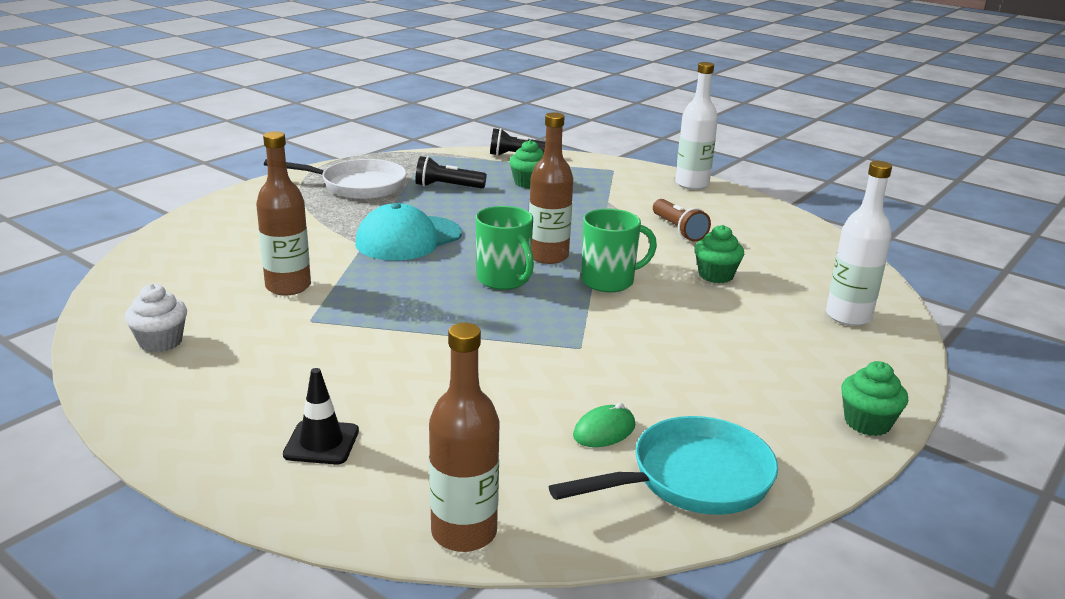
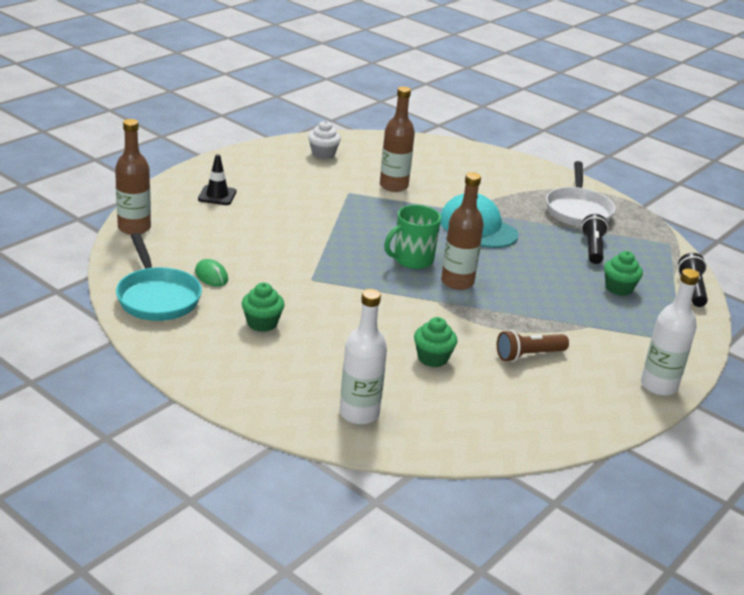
camera: 90 degrees right, 5 degrees up
(609, 281) = (415, 304): green mug -> none
(867, 423) = (200, 378): green cupcake -> green cupcake (262, 323)

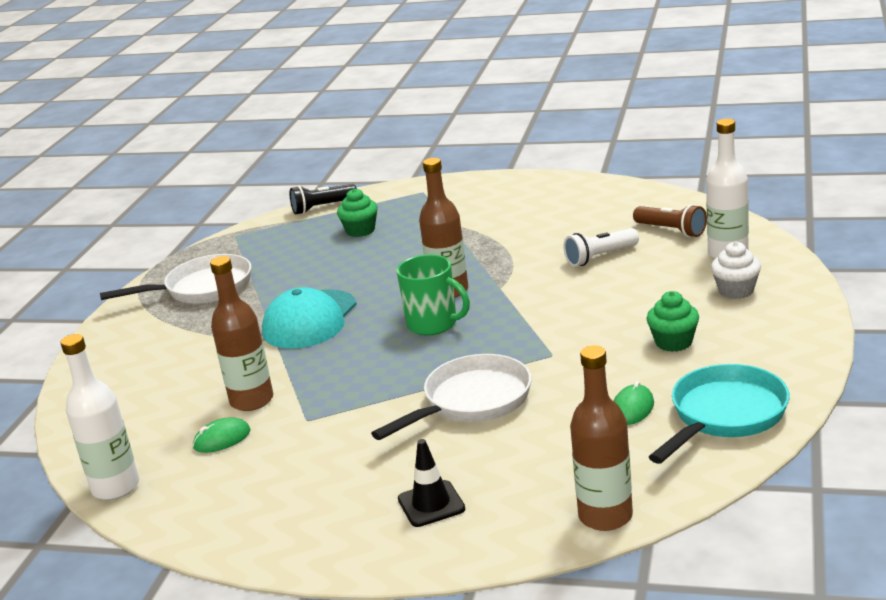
camera: 110 degrees left, 5 degrees down
(296, 237) = (472, 402): none -> white pan
(323, 154) = (196, 488): white cupcake -> white cupcake (736, 291)
(362, 169) = (222, 439): none -> green mouse
(432, 358) = (600, 257): green cupcake -> white flashlight
(528, 355) = (533, 228): brown flashlight -> brown flashlight (671, 230)
(592, 248) = (289, 260): black flashlight -> none
(658, 386) = (504, 182): white bottle -> white bottle (116, 487)

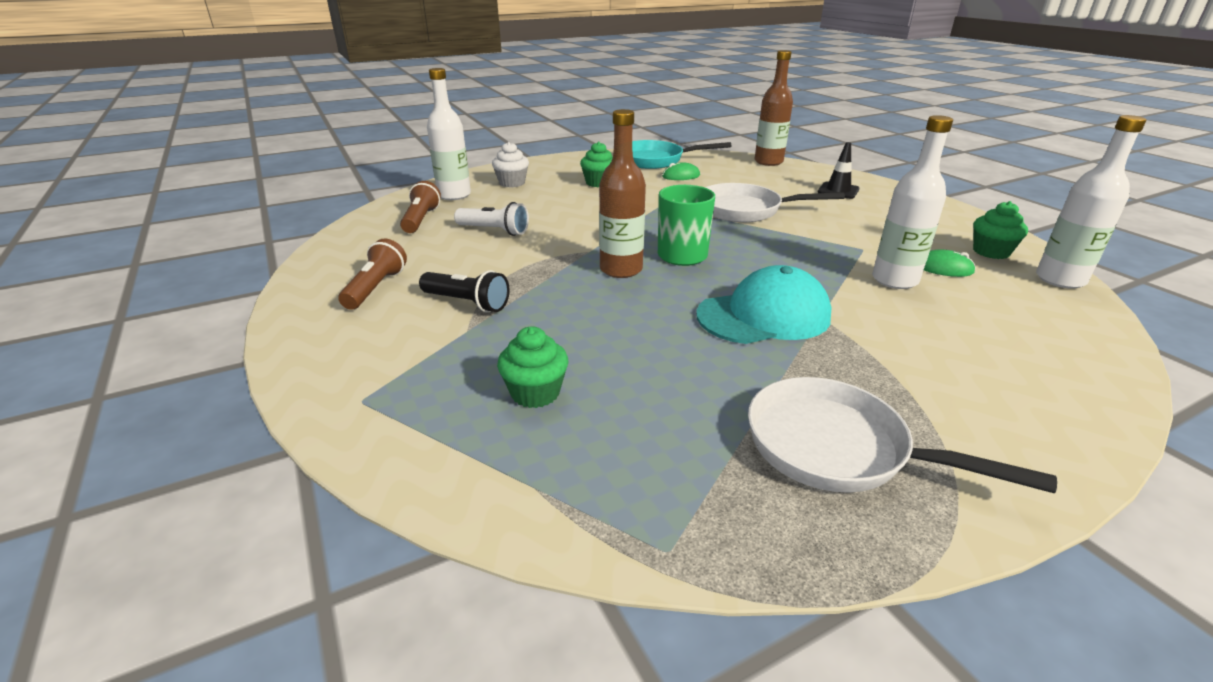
camera: 135 degrees left, 5 degrees up
(190, 491) = (991, 252): none -> green cupcake
(252, 400) = (894, 280): brown bottle -> white bottle
(322, 208) = (474, 492): black flashlight -> black flashlight (467, 303)
(549, 203) = (376, 288): none -> brown flashlight

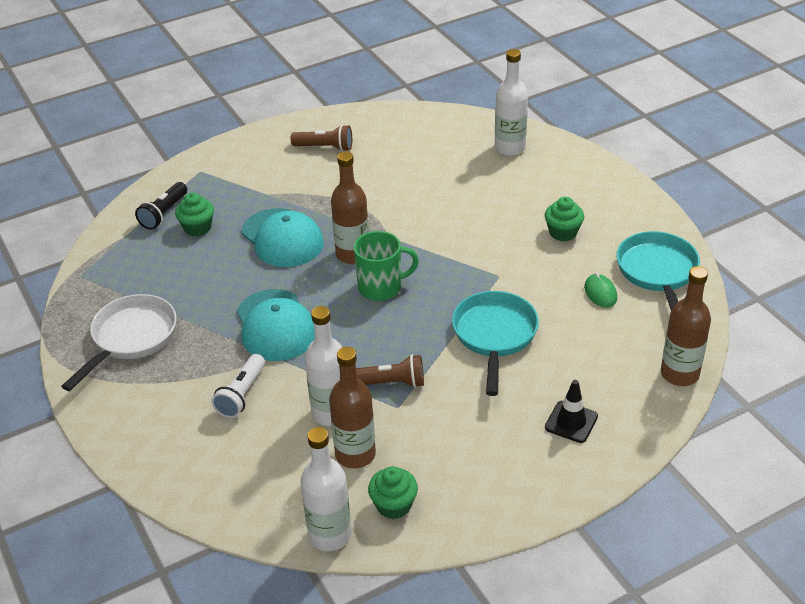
camera: 90 degrees right, 10 degrees up
(421, 220) = (448, 142): brown flashlight -> brown flashlight (390, 383)
(467, 303) = (302, 188): black flashlight -> black flashlight (164, 213)
(494, 231) = (427, 182): white flashlight -> white flashlight (242, 395)
(512, 183) = (551, 176): white cupcake -> none
(580, 315) = (282, 238): none -> turquoise cap
(746, 210) = (494, 336): white pan -> turquoise pan
(943, 268) = (355, 454): green mouse -> brown bottle

